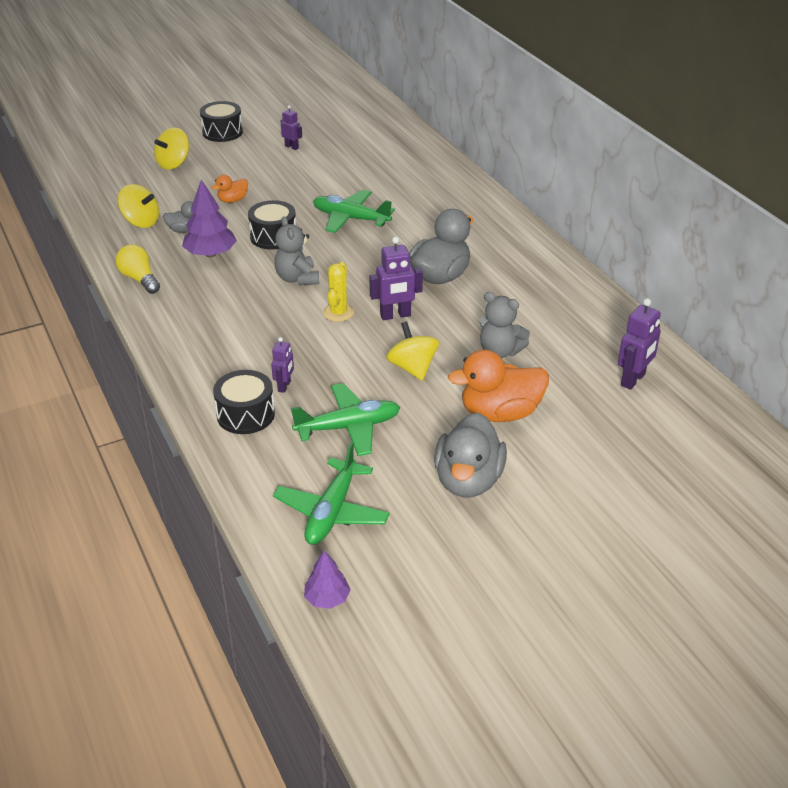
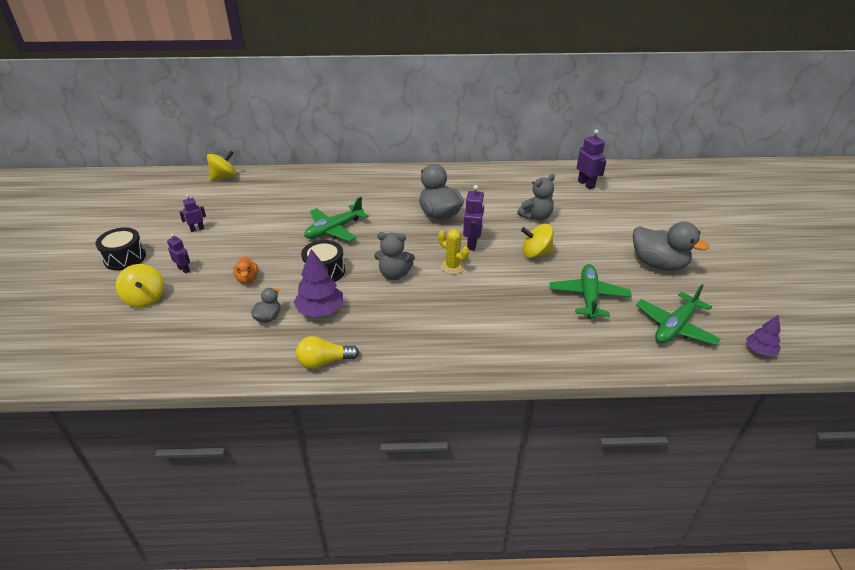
camera: 65 degrees left, 0 degrees up
(141, 222) = (227, 341): yellow spinning top -> yellow spinning top (224, 177)
(245, 414) = (554, 342): black drum -> none
(284, 386) = (528, 314): purple robot -> purple robot (184, 269)
(332, 512) = (675, 327): green plane -> green plane turned 90 degrees clockwise
(500, 413) = (598, 234): orange duck -> none

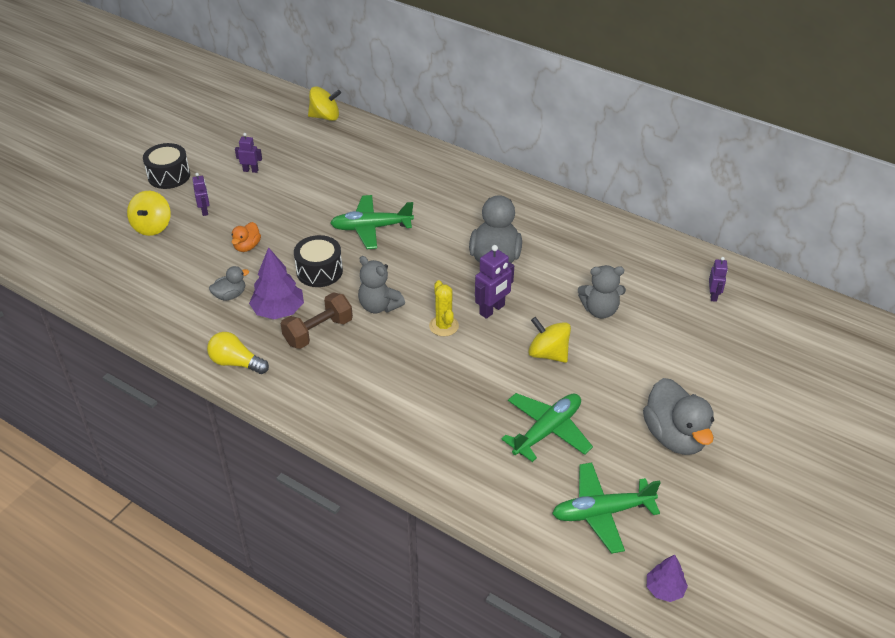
camera: 35 degrees right, 5 degrees up
(367, 310) = (318, 332): none -> brown dumbbell
(586, 184) = (713, 295): purple robot -> purple robot, size x0.62

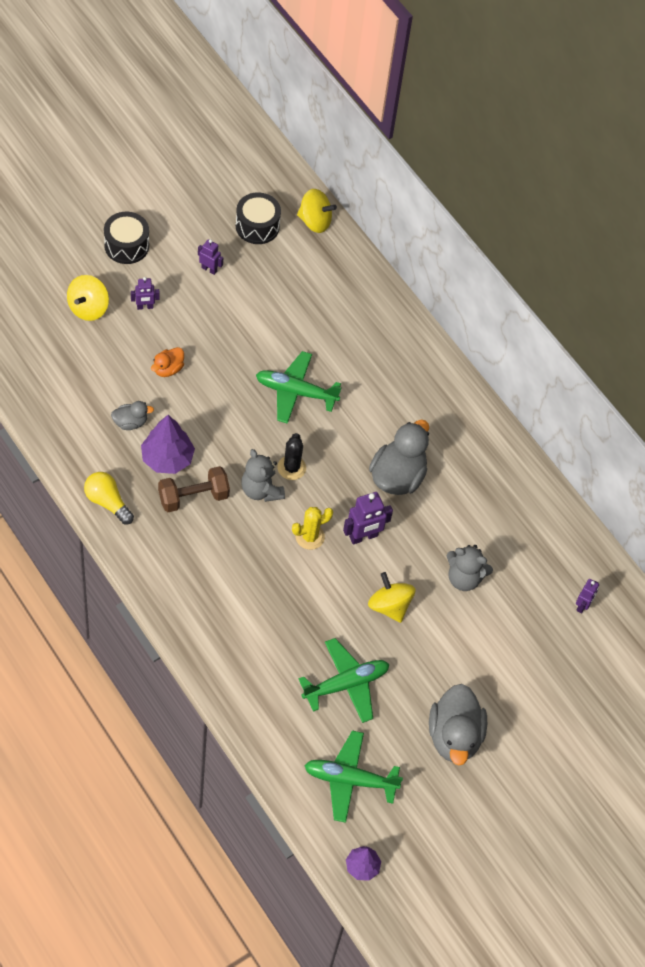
camera: 15 degrees right, 15 degrees up
(205, 211) = (145, 307): purple robot -> purple robot turned 75 degrees clockwise
(319, 271) = (223, 426): black drum -> black drum (257, 226)
(398, 281) = (291, 468): none -> black cactus
(443, 326) = (310, 537): yellow cactus -> yellow cactus turned 60 degrees clockwise

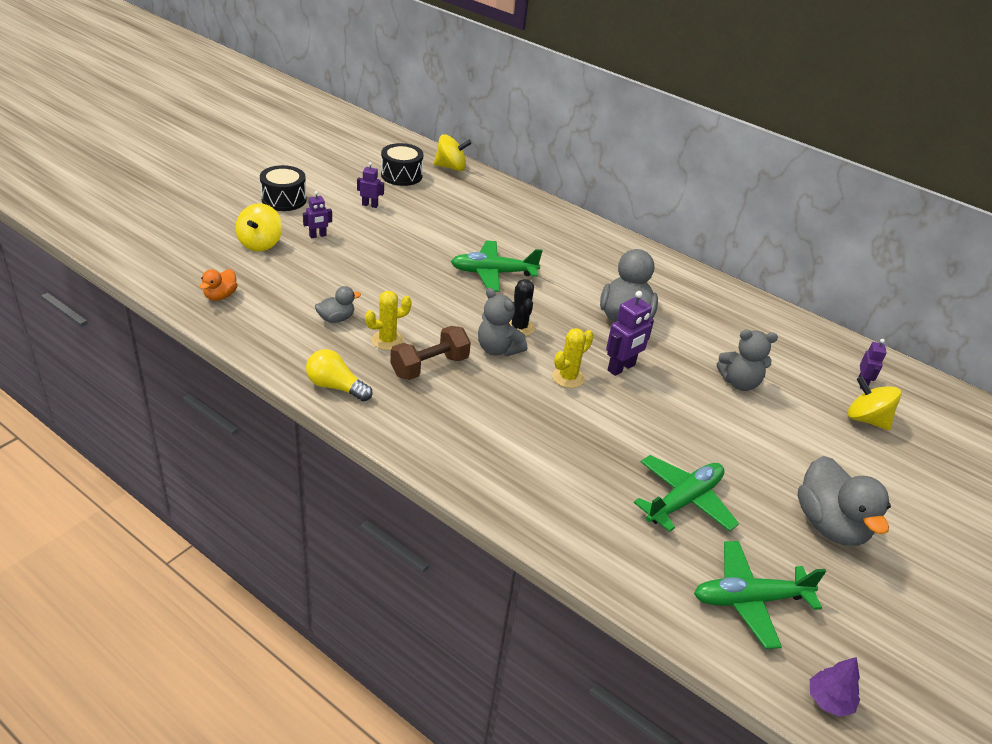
camera: 15 degrees left, 20 degrees down
(167, 458) = (387, 340): purple tree -> yellow cactus
(168, 369) = (359, 274): orange duck -> orange duck (220, 296)
(389, 606) = (683, 420): yellow spinning top -> yellow spinning top (866, 419)

